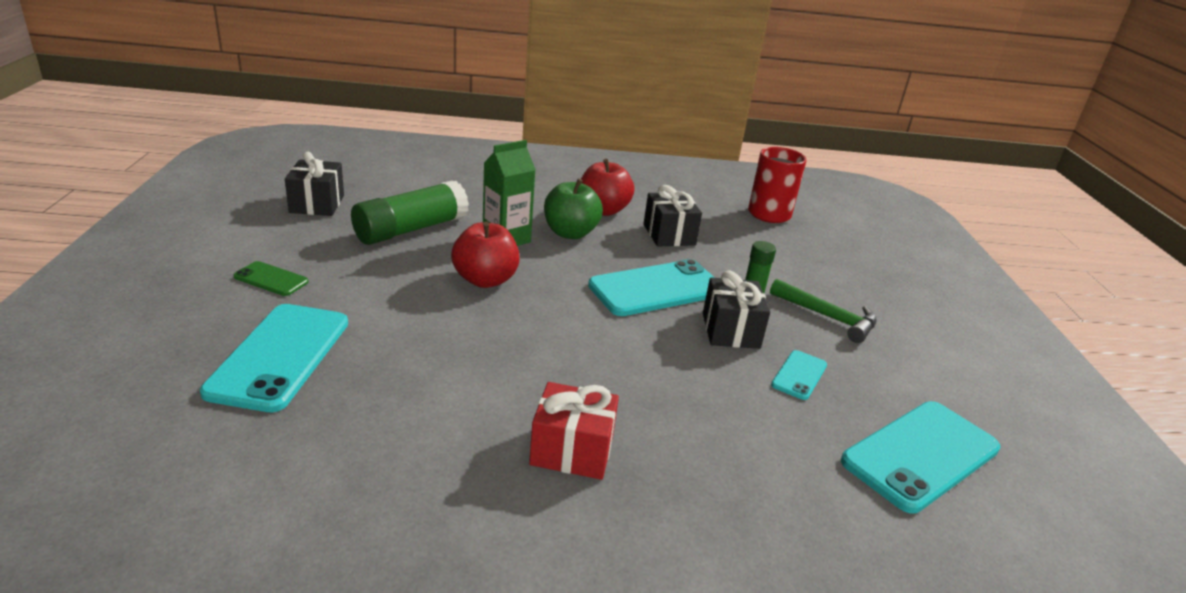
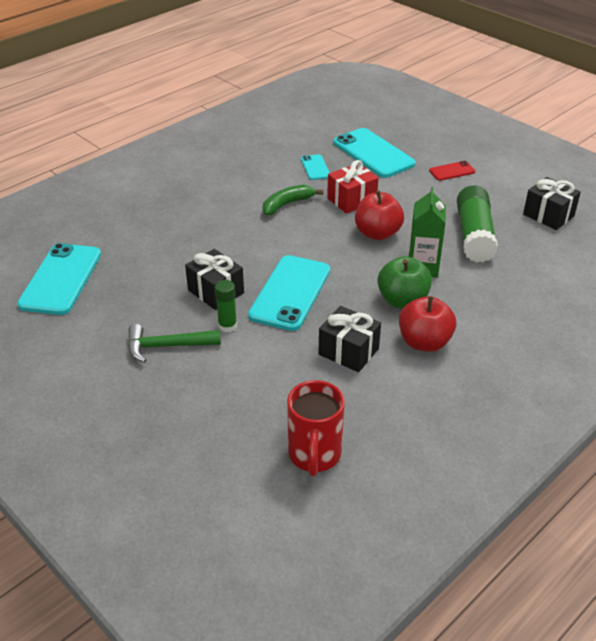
camera: 140 degrees right, 10 degrees up
(271, 279) = (452, 171): green phone -> red phone
(515, 366) = (287, 204): none -> green banana
(572, 450) = (216, 190): red gift -> red gift (352, 200)
(799, 375) = (152, 287): turquoise phone -> turquoise phone (315, 167)

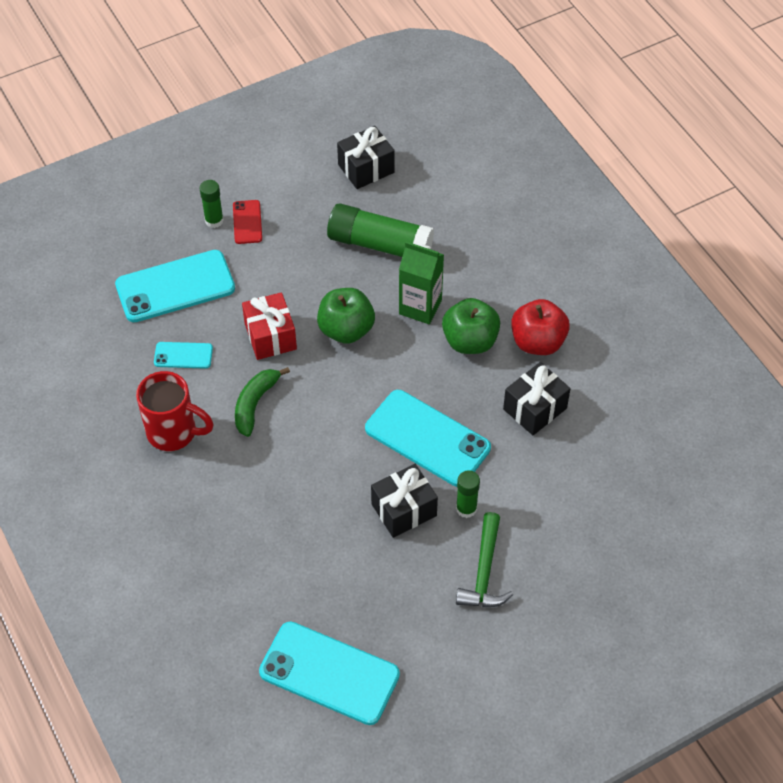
camera: 75 degrees left, 15 degrees up
(287, 204) = (255, 404): green banana -> green banana turned 45 degrees clockwise
(314, 455) = (666, 471): red mug -> red mug (174, 432)
(377, 233) = (346, 330): red apple -> green apple
(443, 157) = (214, 220): none -> green glue stick

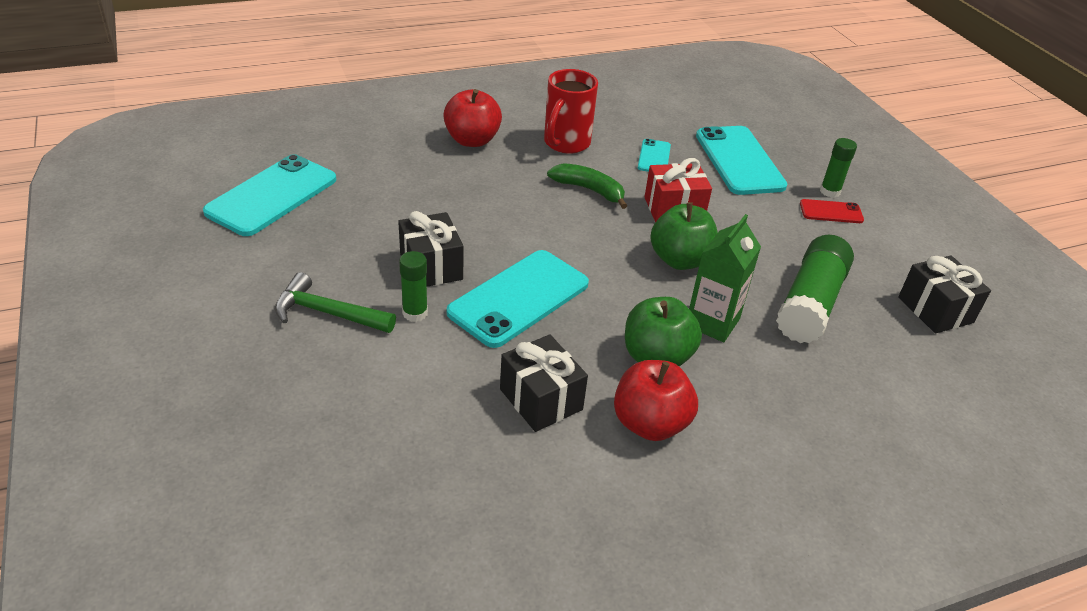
camera: 95 degrees right, 15 degrees down
(185, 517) = (472, 140): none -> red apple

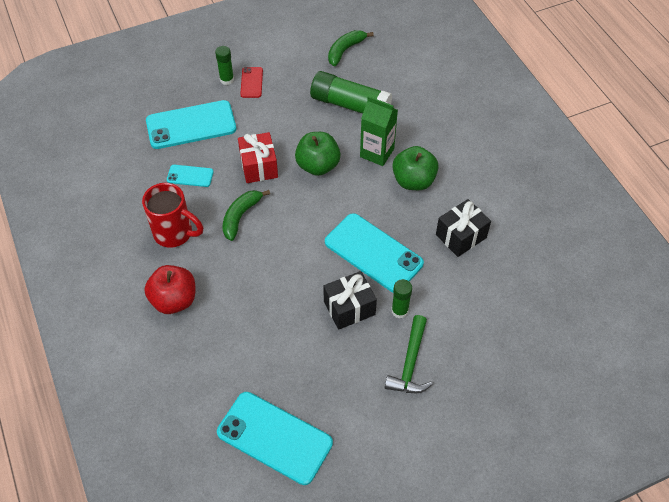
camera: 90 degrees left, 15 degrees up
(650, 423) = (466, 185): red apple -> none
(935, 310) = (345, 50): black gift -> green banana

